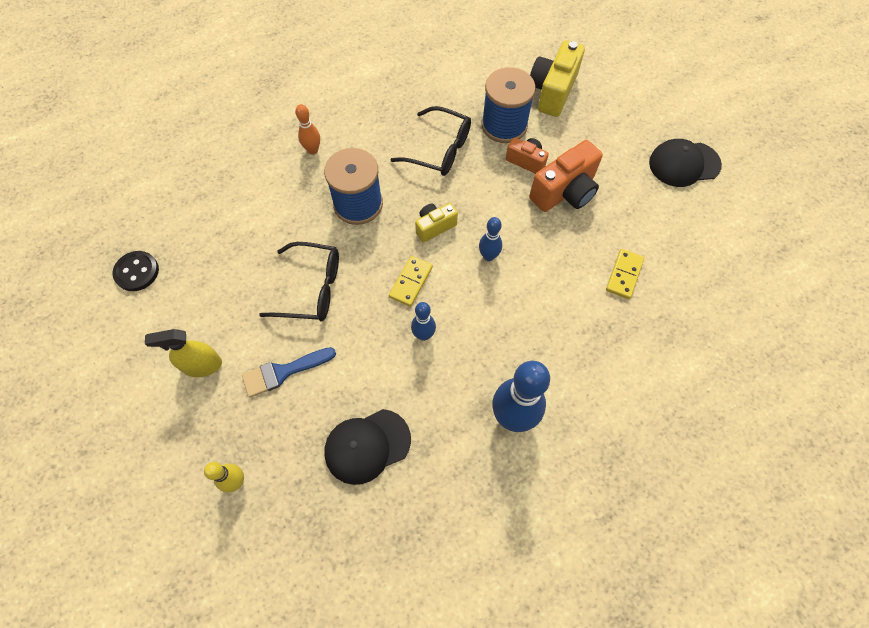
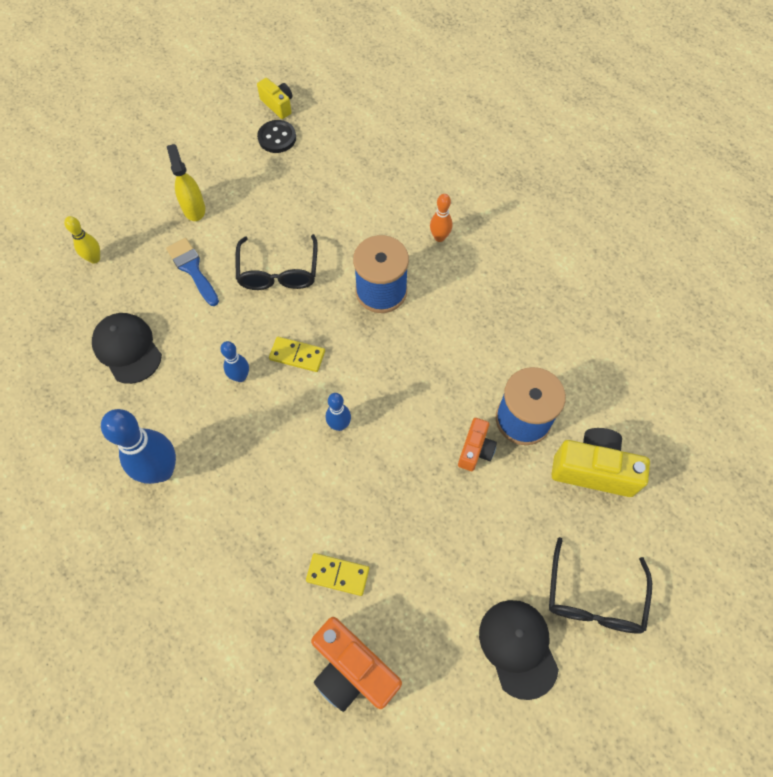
camera: 80 degrees right, 0 degrees up
(434, 227) = (367, 366): yellow camera -> yellow camera (278, 105)
(440, 150) = (469, 356): black glasses -> black glasses (593, 598)
(564, 192) = (440, 498): orange camera -> orange camera (353, 670)

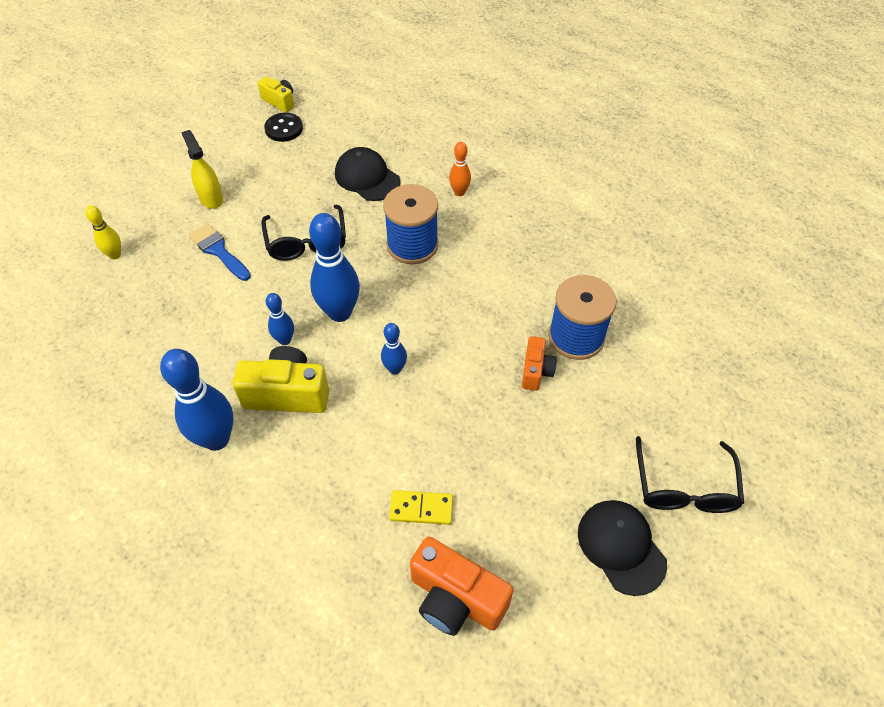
camera: 10 degrees left, 10 degrees down
(127, 349) = (162, 331): black cap -> black cap (367, 177)
(297, 355) = (340, 312): yellow domino -> blue bowling pin
(593, 470) = (655, 371): yellow camera -> yellow camera (287, 394)

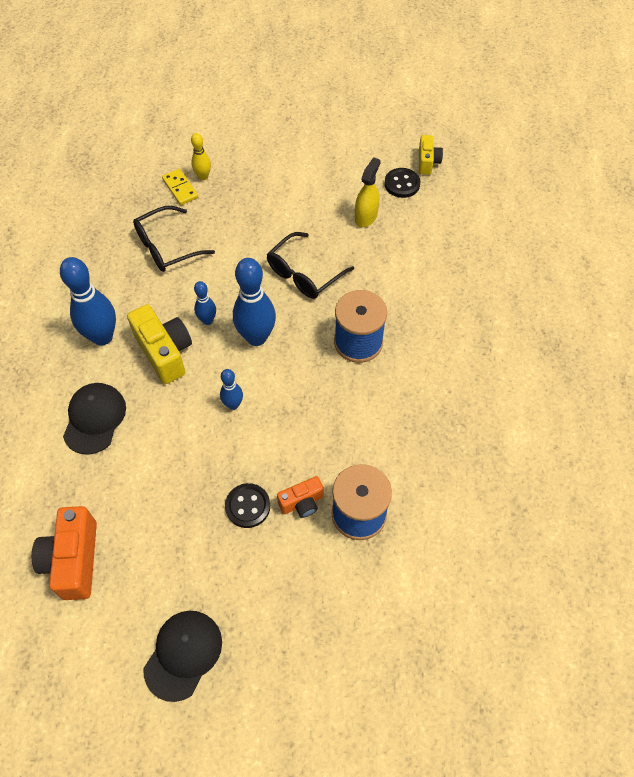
camera: 55 degrees right, 5 degrees up
(211, 198) = (296, 190): yellow spray bottle -> yellow spray bottle (366, 217)
(218, 251) = (253, 229): blue brush -> none
(367, 177) = (400, 268): black cap -> black cap (94, 419)
(421, 509) = (129, 495): yellow domino -> yellow domino (180, 188)
(459, 192) = (442, 339): orange bowling pin -> none
(508, 414) = (247, 506): none -> black button
(684, 488) = (268, 678): black glasses -> black glasses (166, 247)

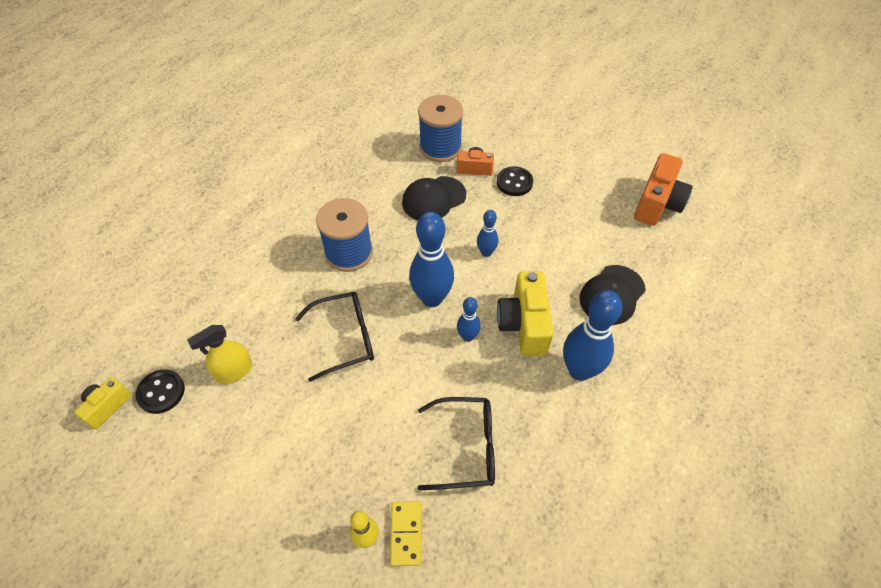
camera: 150 degrees left, 5 degrees down
(183, 654) = (597, 129): black cap -> black cap (433, 199)

